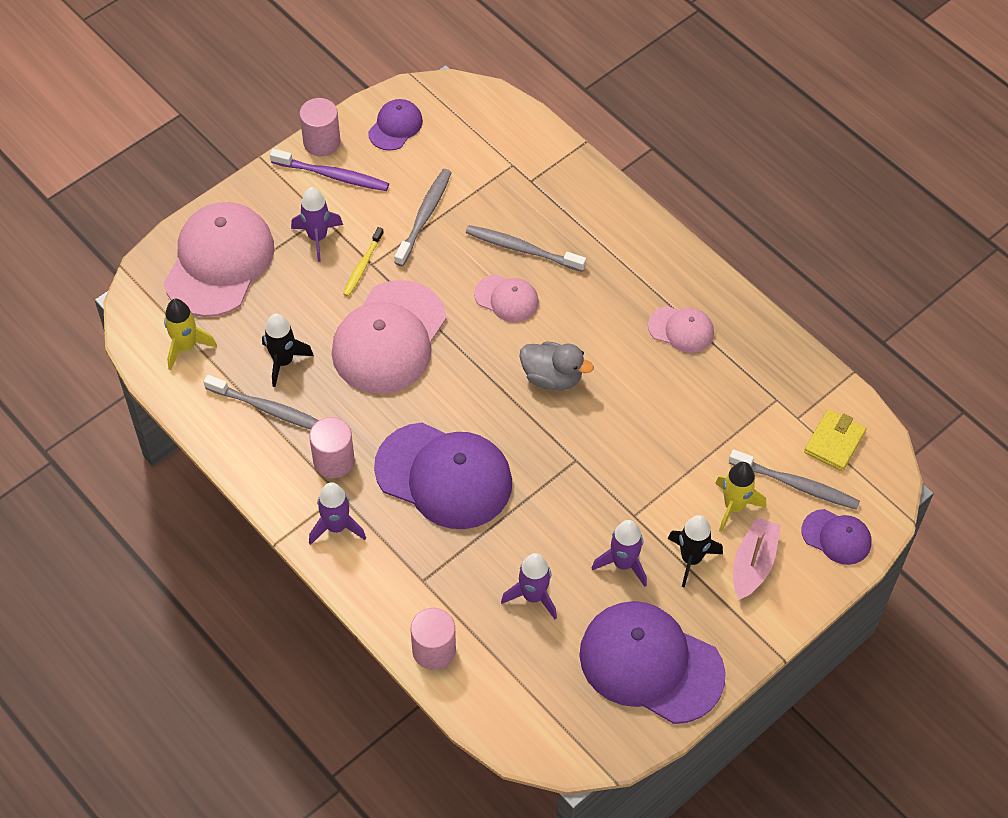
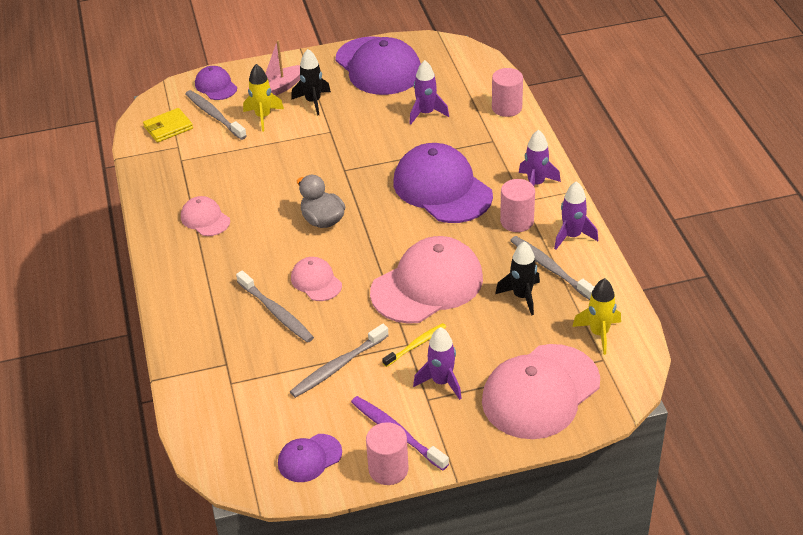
camera: 150 degrees left, 15 degrees down
(623, 563) = (357, 111): purple rocket -> purple rocket (572, 236)

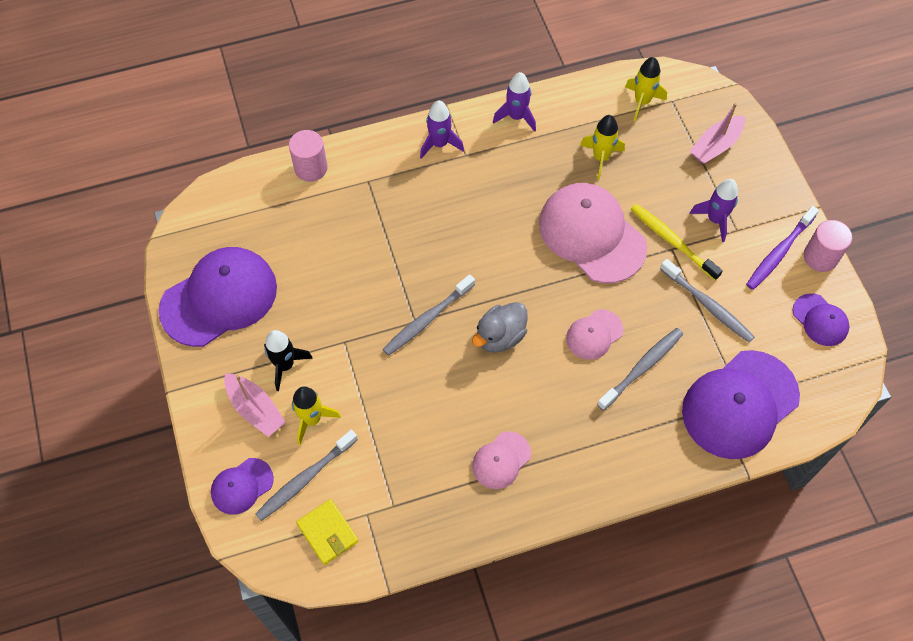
camera: 95 degrees left, 20 degrees up
(416, 345) = (672, 241): yellow toothbrush -> yellow toothbrush, size x1.51
(426, 113) = (316, 244): purple rocket -> none
(442, 188) = (447, 226): purple cap -> purple cap (740, 404)
(517, 221) = (496, 160): pink cylinder -> none
(522, 296) = (601, 158): black rocket -> yellow rocket
(540, 392) = (715, 146): pink cap -> pink boat
(550, 268) = (561, 135): grey toothbrush -> grey toothbrush (427, 319)

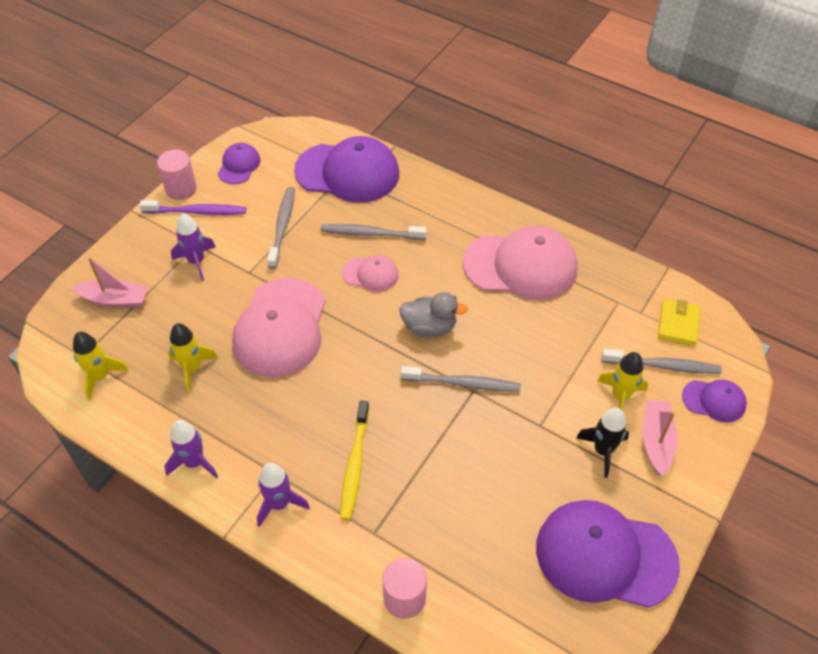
camera: 130 degrees left, 10 degrees down
(501, 460) = (521, 266): pink cap -> pink cap, size x2.02
(672, 241) = (241, 275): yellow toothbrush -> yellow toothbrush (355, 464)

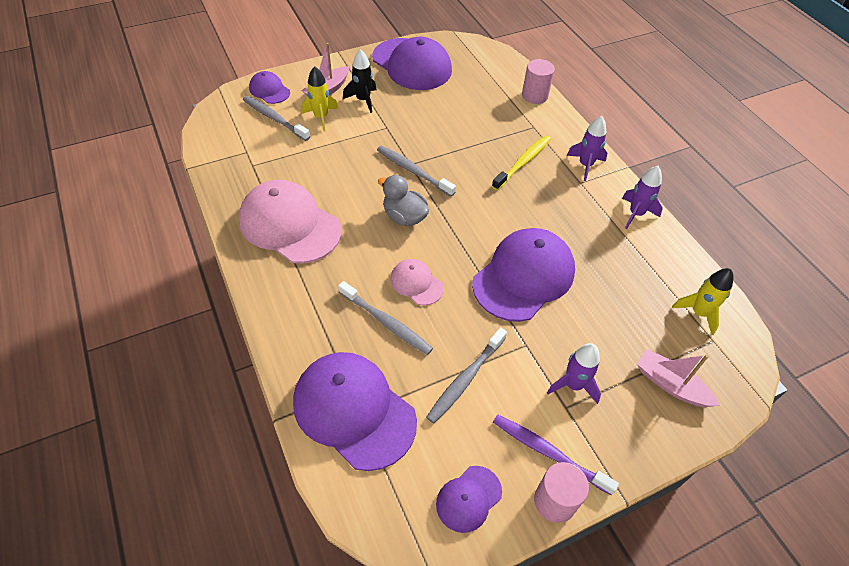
camera: 150 degrees left, 0 degrees up
(192, 369) = (614, 280): yellow rocket -> none
(280, 328) = (523, 277): pink cap -> purple cap
(678, 324) = (233, 133): yellow wallet -> none

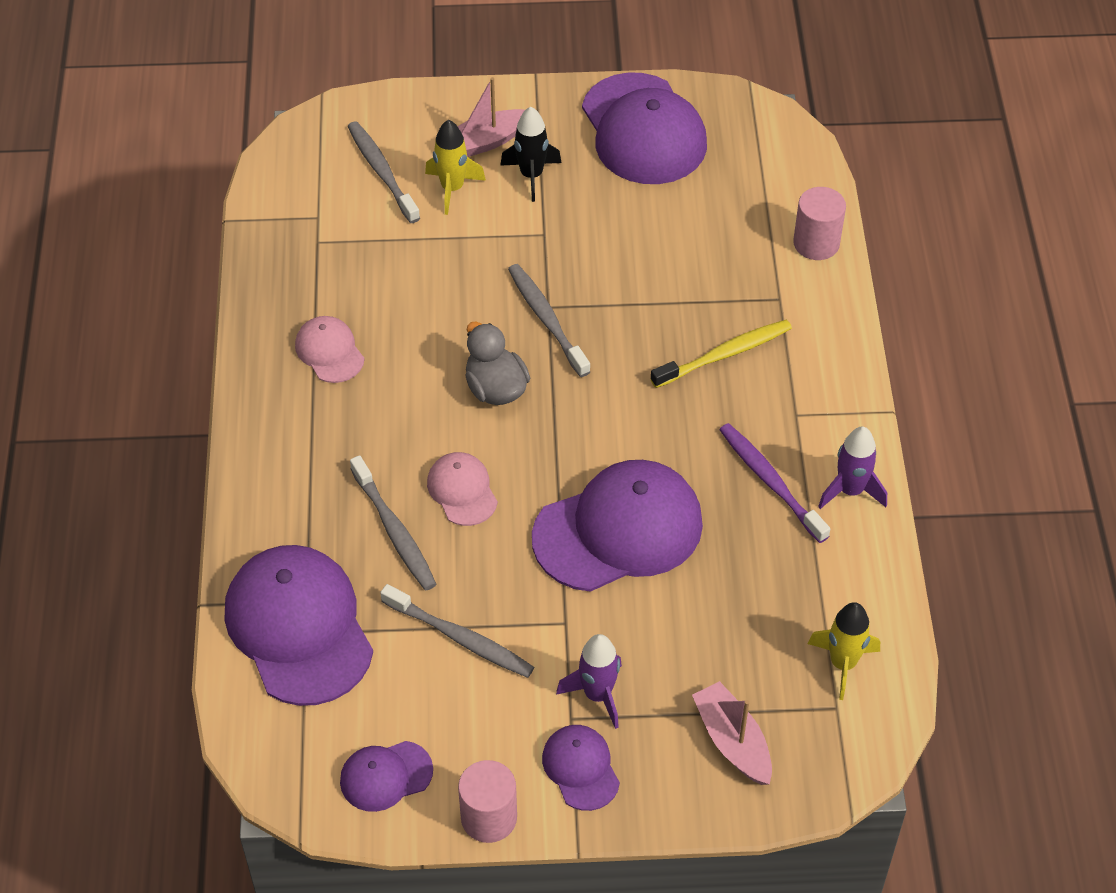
camera: 25 degrees right, 0 degrees up
(269, 90) = (396, 119): purple cap -> purple cap (580, 768)
(290, 225) = (329, 351): pink cap -> pink cap, size x0.50
(466, 379) = (460, 638): grey toothbrush -> grey toothbrush turned 120 degrees counterclockwise
(549, 453) = (515, 763): purple toothbrush -> purple toothbrush (771, 482)
(585, 165) = (822, 389): purple rocket -> none

